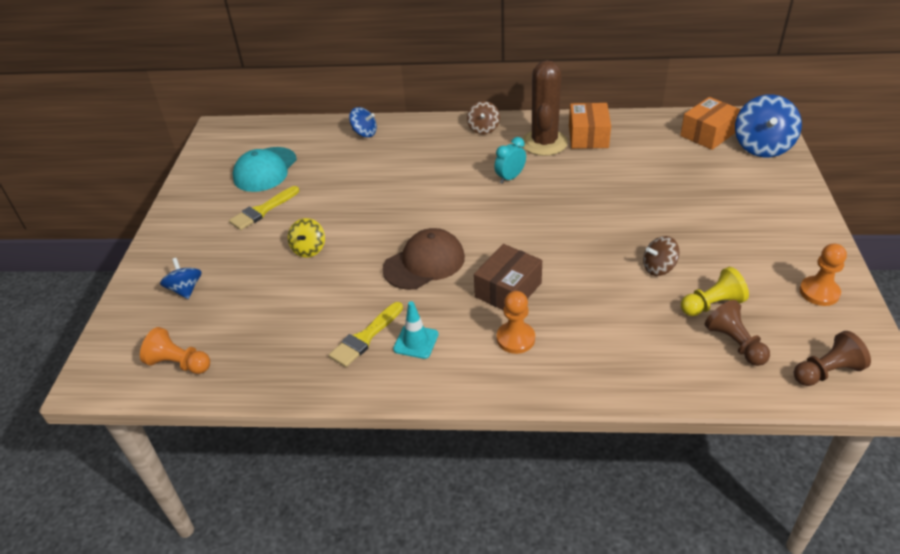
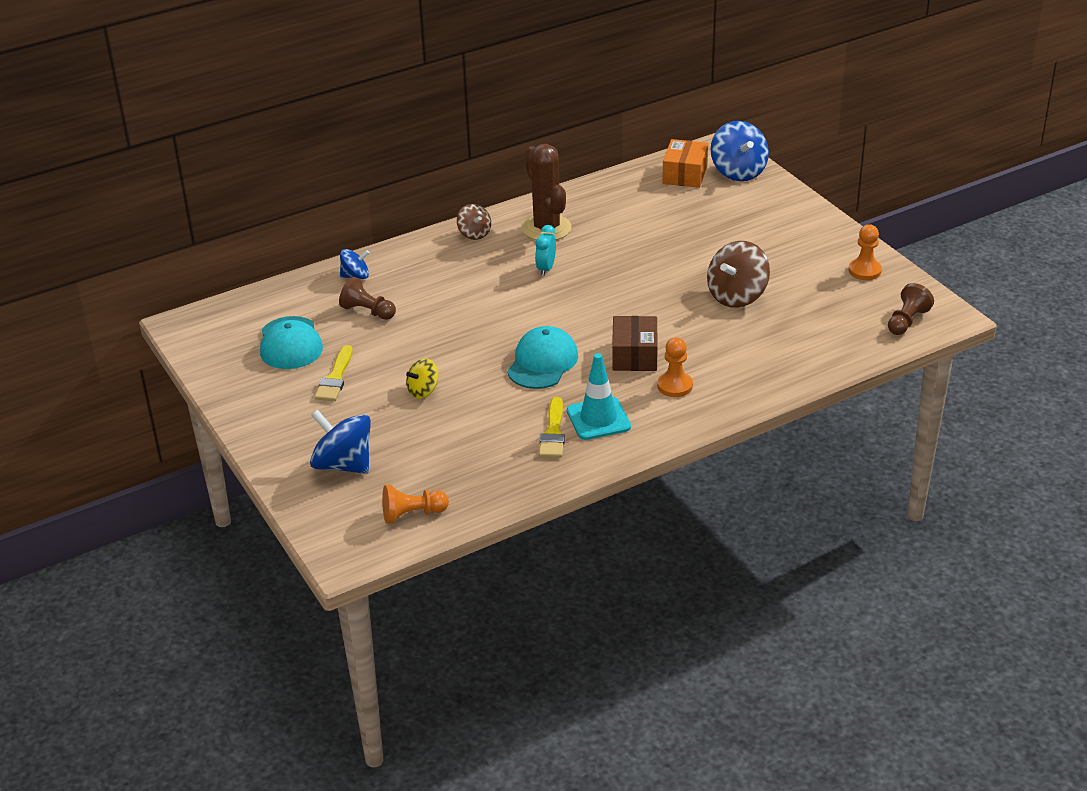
camera: 35 degrees left, 5 degrees down
(185, 289) = (343, 464): blue spinning top -> blue spinning top, size x1.75
(309, 249) = (423, 391): yellow spinning top -> yellow spinning top turned 75 degrees clockwise
(416, 342) = (598, 419): turquoise traffic cone -> turquoise traffic cone, size x1.51
(424, 263) = (542, 362): brown cap -> turquoise cap
(588, 136) = (581, 209): orange box -> none
(658, 268) = (737, 296): brown spinning top -> brown spinning top, size x1.75
(712, 305) = (797, 307): yellow pawn -> none
(735, 343) = (834, 327): brown pawn -> brown pawn (368, 311)

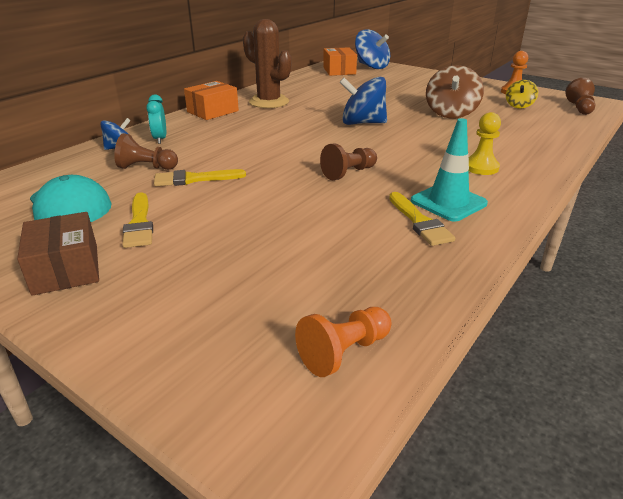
camera: 25 degrees left, 5 degrees down
(343, 464) = (201, 311): blue spinning top -> blue spinning top (362, 123)
(401, 337) = (194, 179): none -> yellow brush
(423, 391) = (250, 215): yellow spinning top -> yellow spinning top (519, 106)
(474, 234) = (213, 111): brown spinning top -> orange box
(542, 362) = (348, 173): turquoise cap -> brown pawn
(546, 269) = (290, 120): turquoise clock -> turquoise clock (160, 139)
(634, 355) = (422, 155): brown box -> brown box (66, 269)
(675, 386) = (481, 167): orange pawn -> yellow pawn

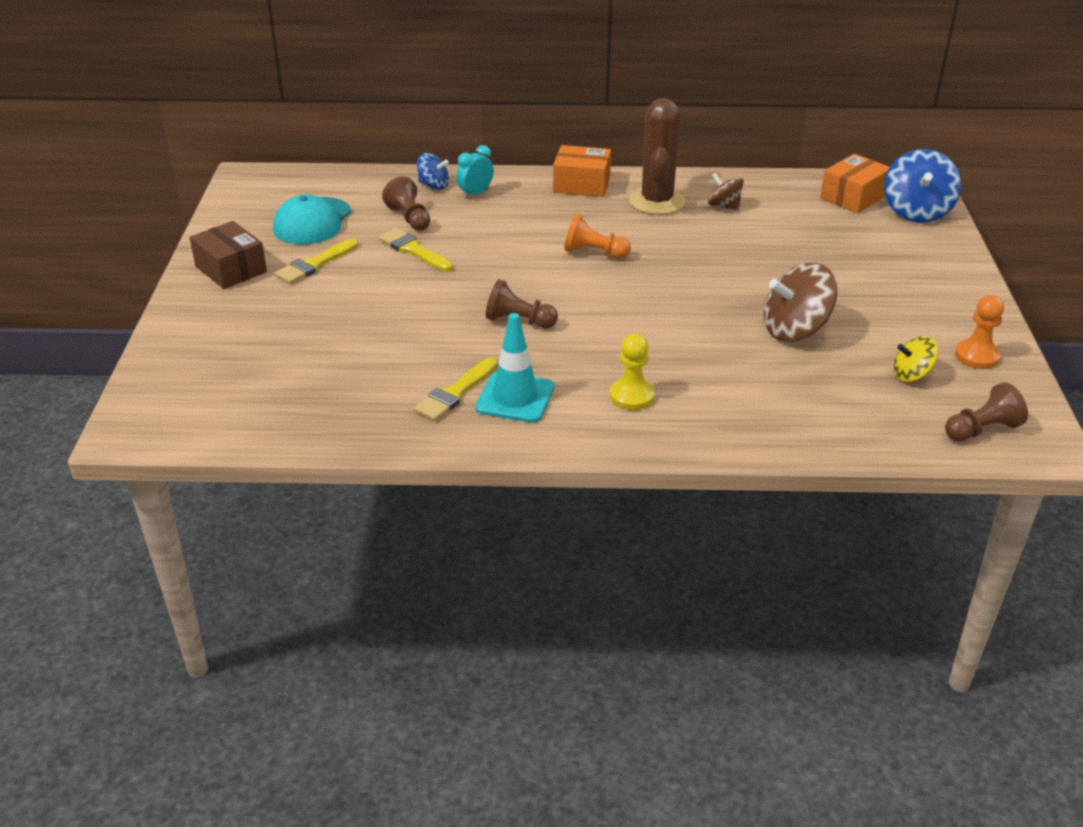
camera: 55 degrees right, 5 degrees up
(66, 269) = (231, 269): brown box -> brown box turned 75 degrees counterclockwise
(302, 92) = (724, 206): none -> brown spinning top
(344, 352) = (233, 416): orange pawn -> orange pawn (594, 253)
(362, 123) = (670, 282): blue spinning top -> none

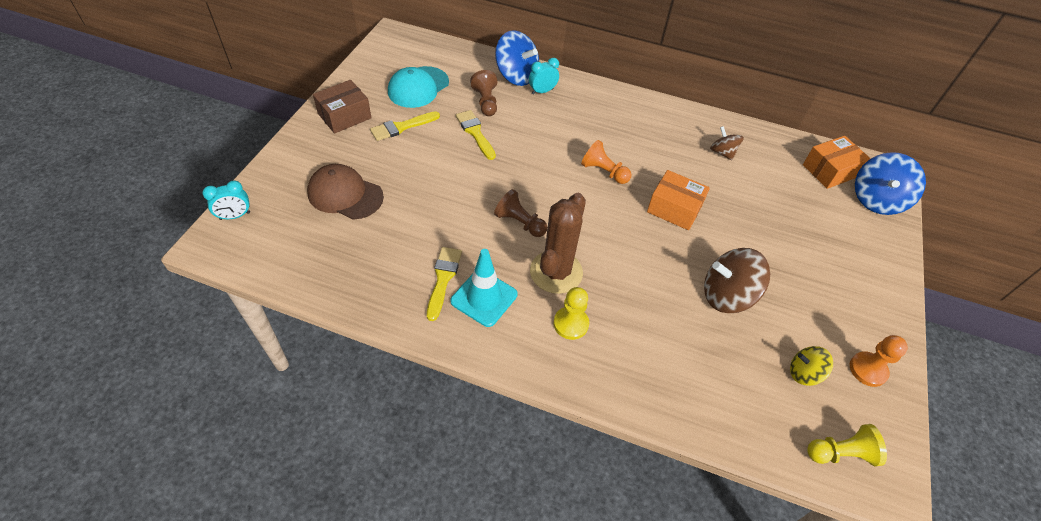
camera: 15 degrees right, 15 degrees up
(145, 396) = (235, 216): none -> turquoise clock
(231, 269) = (344, 116): brown box -> brown box turned 75 degrees clockwise
(280, 344) = (345, 195): none -> brown cap
(433, 185) = (516, 76): blue spinning top -> blue spinning top, size x1.75
(455, 393) = (443, 279): yellow brush -> yellow brush turned 135 degrees clockwise
(581, 184) = (623, 103): orange box -> orange box (674, 209)
(657, 201) = (672, 134): brown cactus -> brown cactus (556, 272)
(981, 430) = (840, 453): brown pawn -> yellow pawn

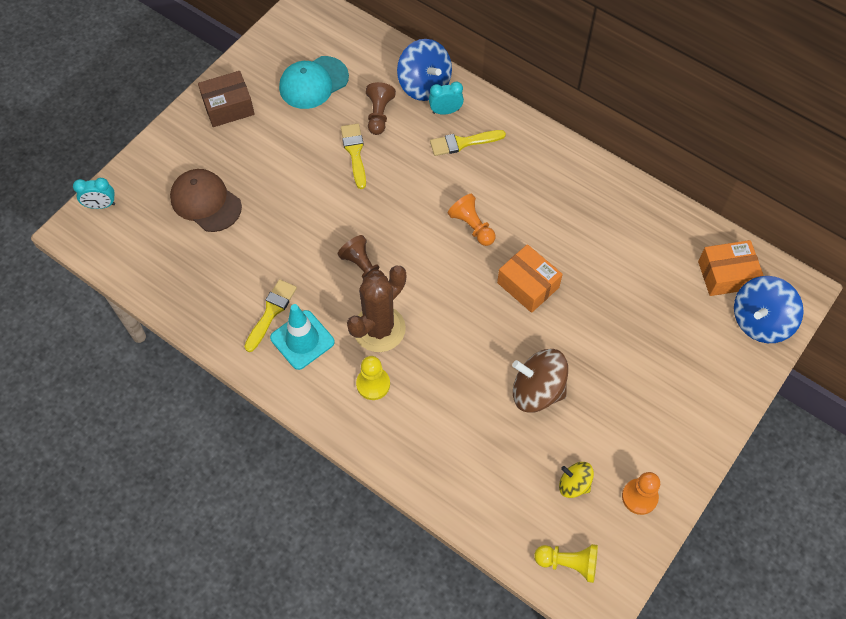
camera: 20 degrees right, 10 degrees up
(402, 127) = (282, 131): yellow brush -> yellow brush (463, 143)
(722, 152) = (613, 228): brown spinning top -> none

